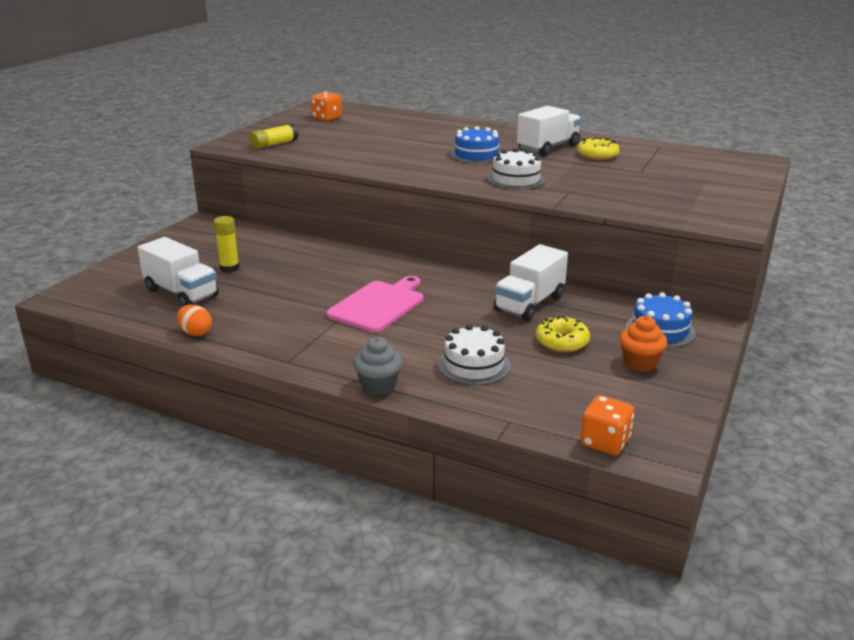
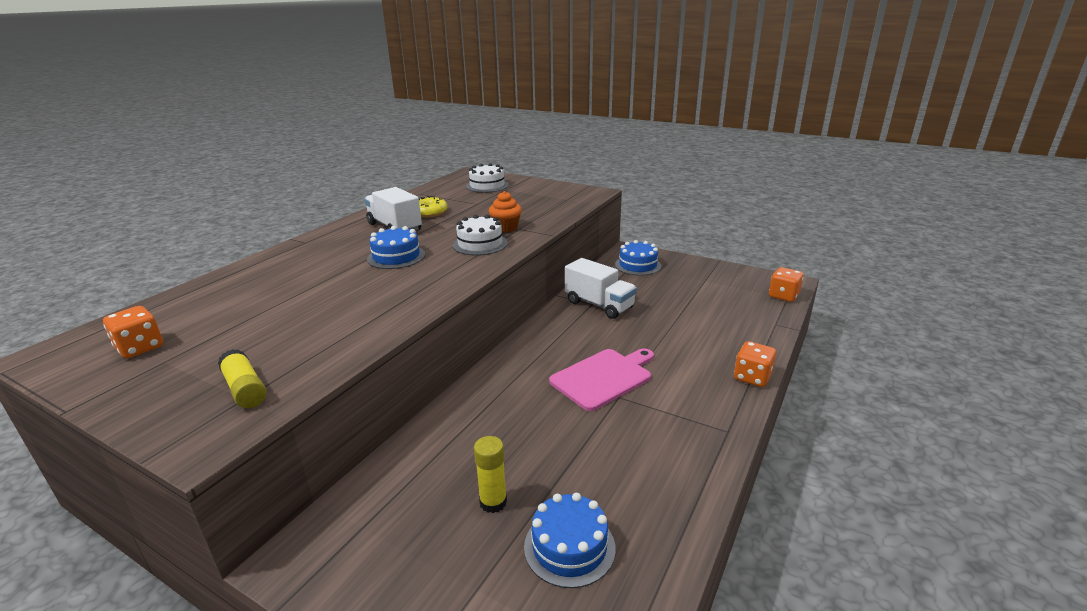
camera: 85 degrees left, 0 degrees up
(181, 293) = (569, 547): white truck -> blue cake
(196, 333) = (682, 513): orange egg -> none
(378, 305) = (603, 377): pink cutting board -> pink cutting board turned 105 degrees clockwise
(378, 386) = (752, 377): grey cupcake -> orange dice
(474, 365) = (705, 333): white cake -> white cake (487, 186)
(562, 342) = (660, 298): yellow donut -> none
(640, 363) = (684, 276): orange cupcake -> orange cupcake (506, 228)

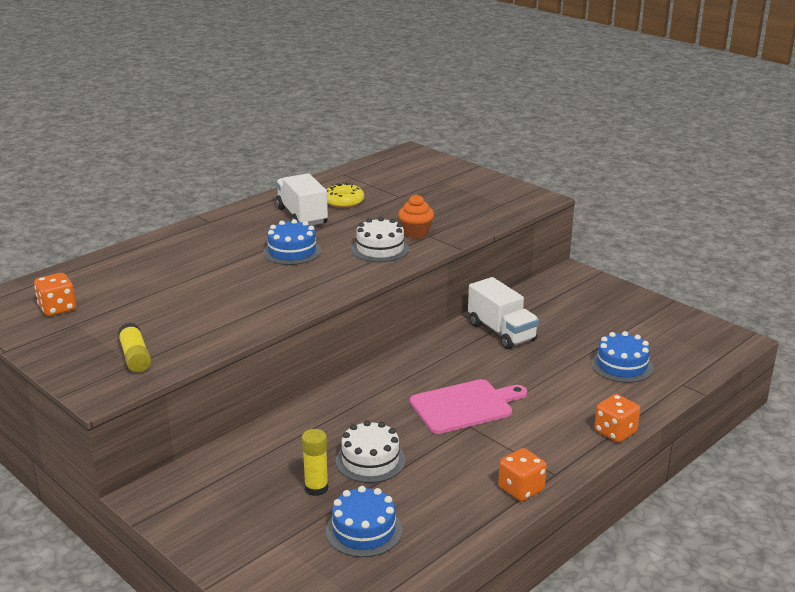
camera: 15 degrees right, 0 degrees up
(487, 186) = (422, 173): white cake -> white cake (370, 460)
(638, 265) = (572, 292): blue cake -> blue cake (622, 365)
(783, 296) = (717, 354): orange dice -> orange dice (521, 489)

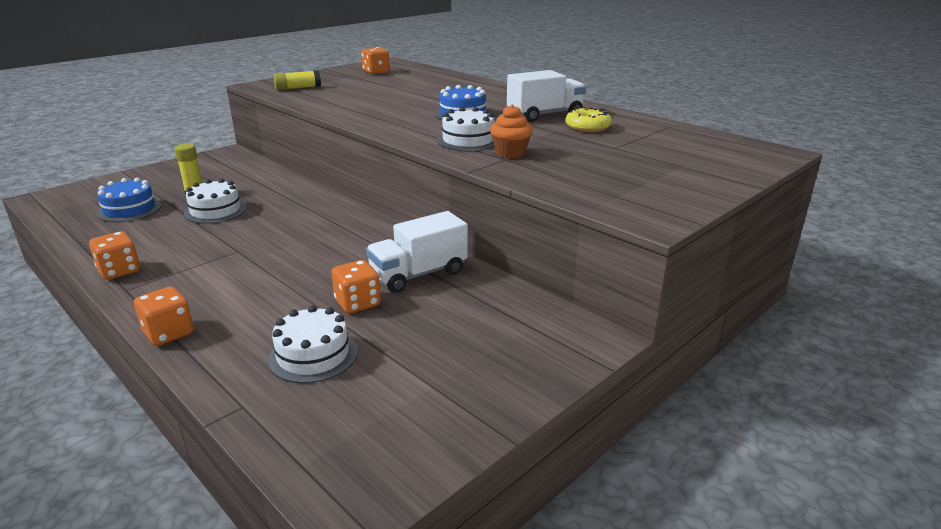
camera: 90 degrees right, 0 degrees up
(465, 406) = (273, 249): pink cutting board -> none
(550, 355) = (357, 303): none -> orange dice
(622, 365) = (313, 355): blue cake -> white cake

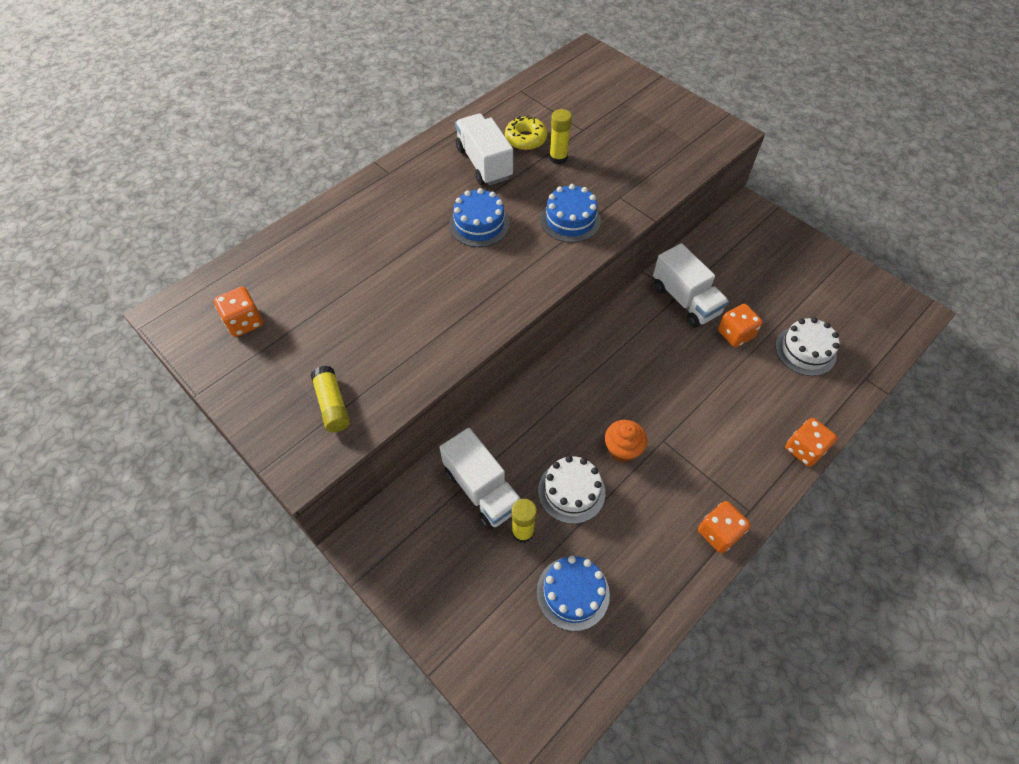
camera: 90 degrees left, 30 degrees up
(241, 182) = (482, 489): none -> white truck
(468, 140) = (570, 220): white cake -> blue cake
(510, 153) = (605, 193): orange cupcake -> orange cupcake (622, 449)
(562, 138) = (558, 158): none -> yellow glue stick

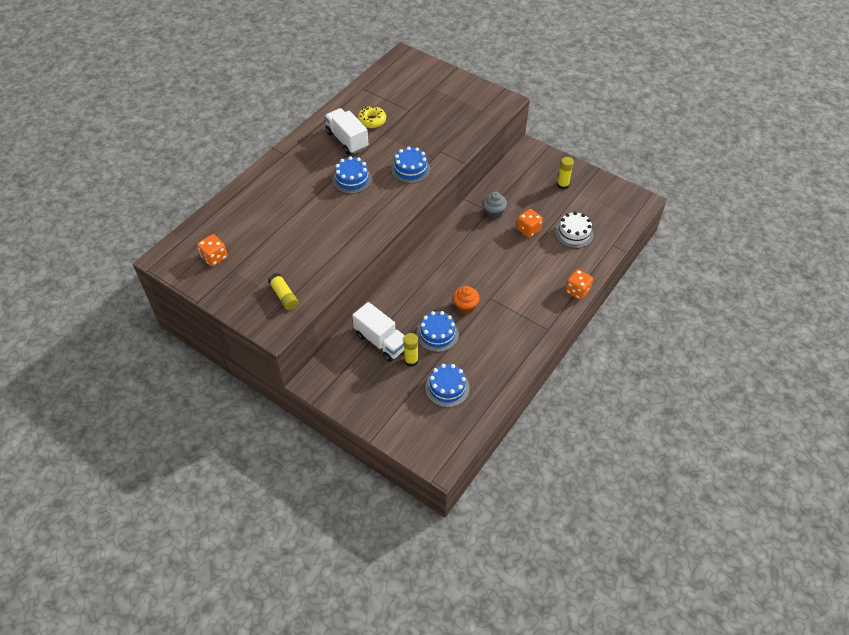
camera: 10 degrees left, 5 degrees down
(558, 158) = (396, 131): yellow glue stick -> yellow glue stick (562, 185)
(571, 491) = (437, 334): white cake -> blue cake
(685, 300) = (493, 213): white truck -> grey cupcake
(718, 533) = (530, 343): orange dice -> none

